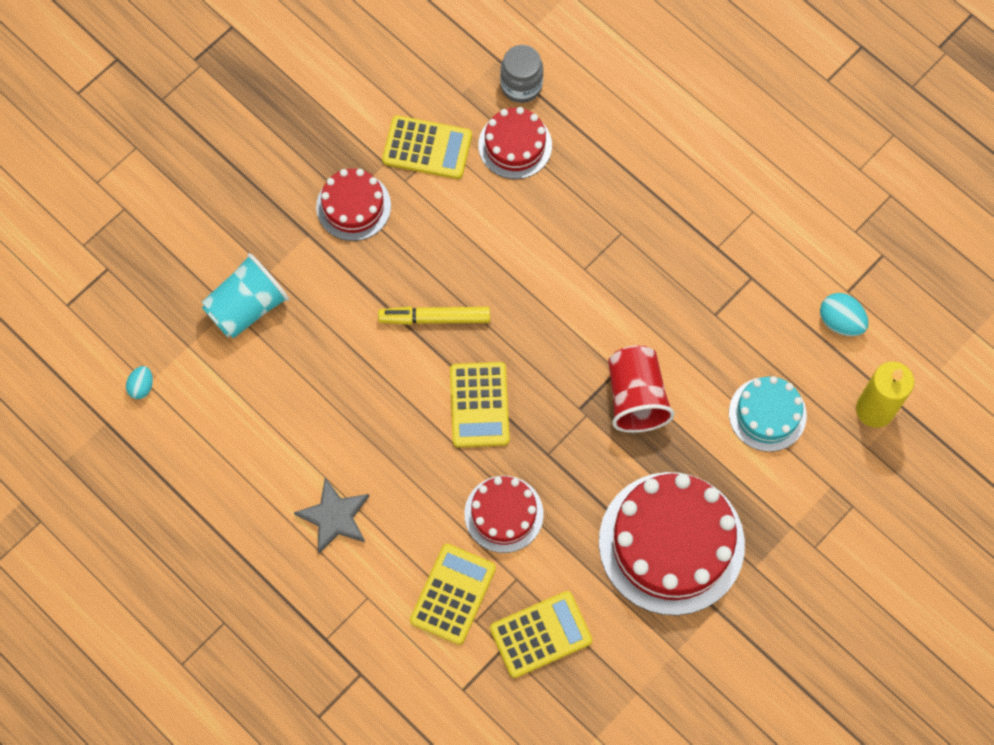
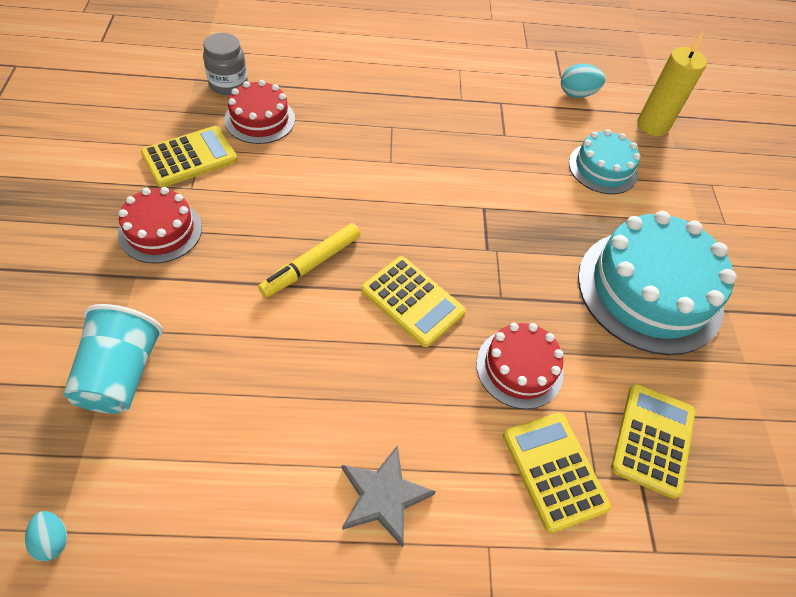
camera: 50 degrees left, 15 degrees down
(636, 397) = (515, 215): red cup -> none
(671, 543) = (649, 290): red cake -> turquoise cake

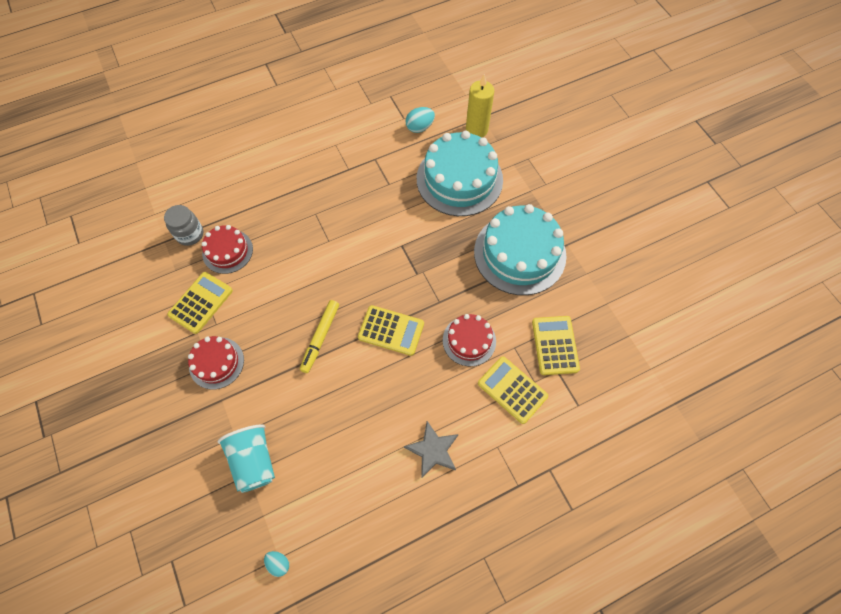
camera: 20 degrees left, 10 degrees up
(602, 168) = (459, 179): turquoise cake -> turquoise cake, size x1.83

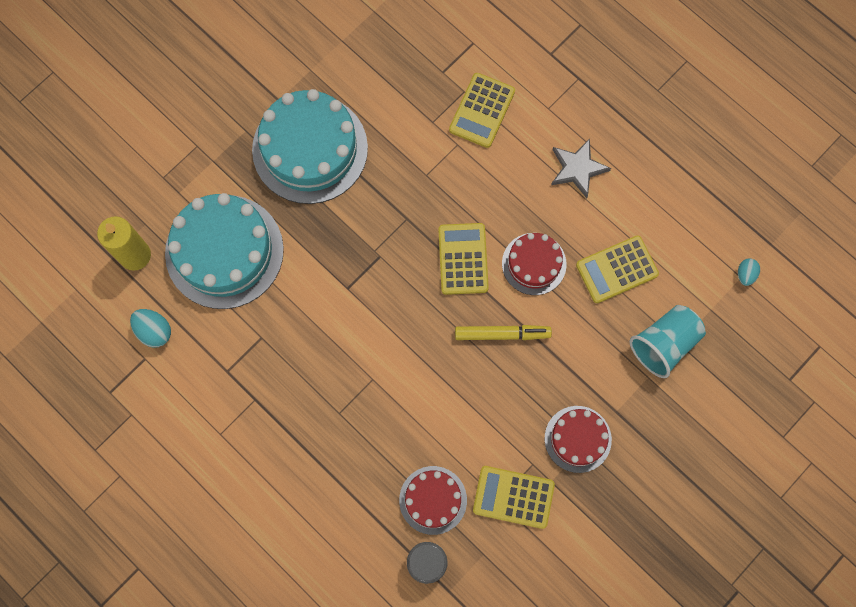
camera: 110 degrees left, 10 degrees up
(469, 340) = (442, 171): red cake -> red cake (534, 264)
(555, 345) = (414, 81): yellow calculator -> yellow calculator (617, 269)

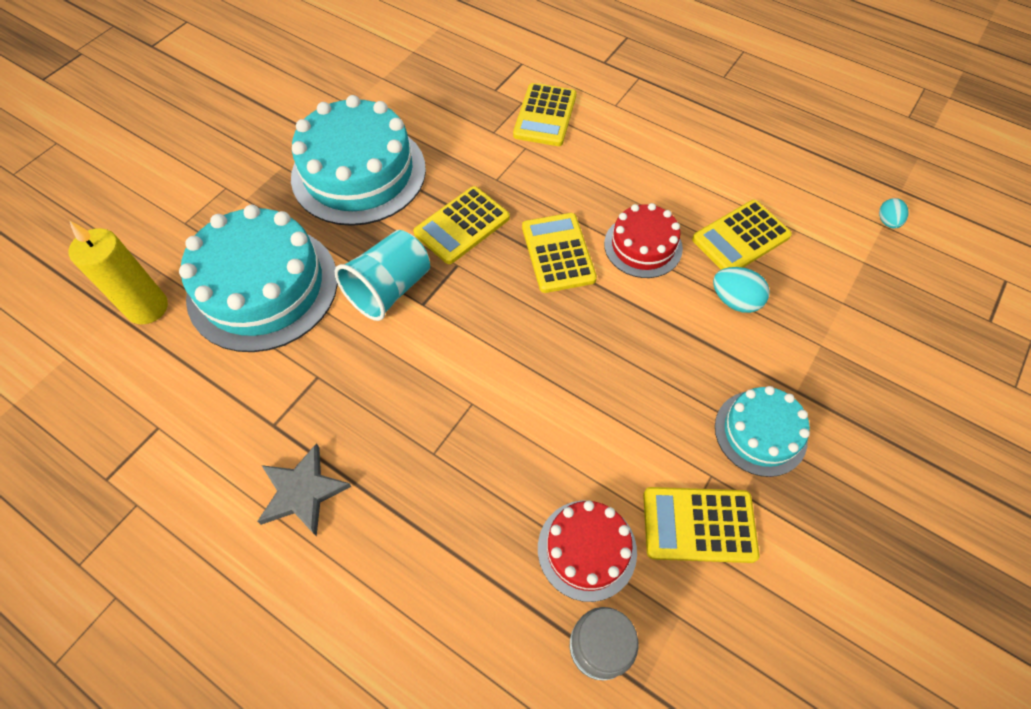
camera: 10 degrees left, 15 degrees down
(154, 331) = (171, 391): turquoise egg -> turquoise egg (735, 301)
(389, 218) = (462, 226): none -> yellow calculator
(502, 334) = (626, 325): yellow marker -> none
(577, 169) = (664, 151): grey star -> grey star (303, 491)
(577, 439) = (760, 432): red cake -> turquoise cake
(664, 344) = (825, 306): turquoise cup -> turquoise cup (390, 289)

